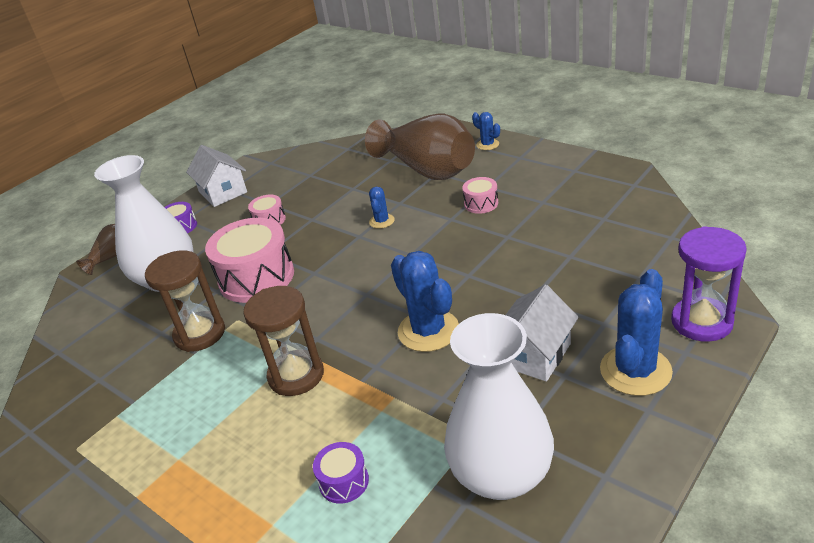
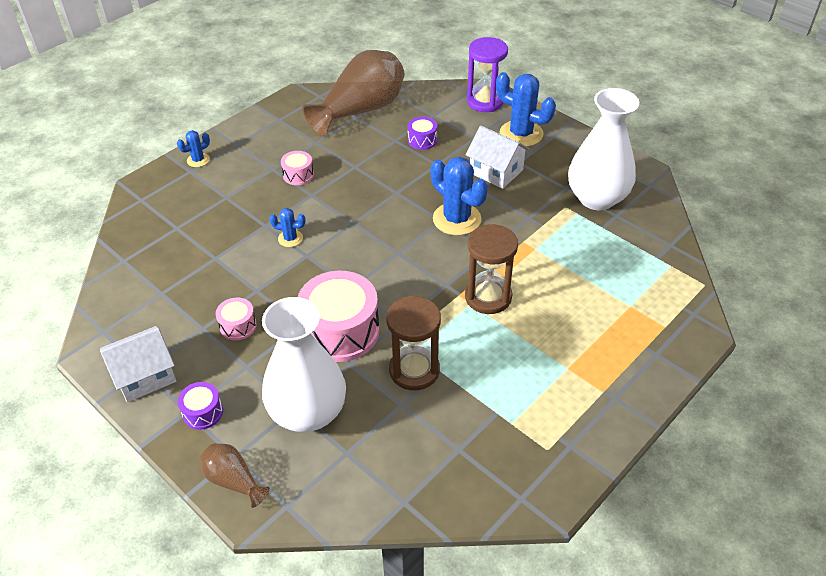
camera: 90 degrees left, 10 degrees up
(344, 481) = (597, 269): purple drum -> purple drum (422, 140)
(427, 170) = (216, 203): brown vase -> brown vase (361, 111)
(428, 331) = (456, 219): blue cactus -> blue cactus turned 75 degrees clockwise

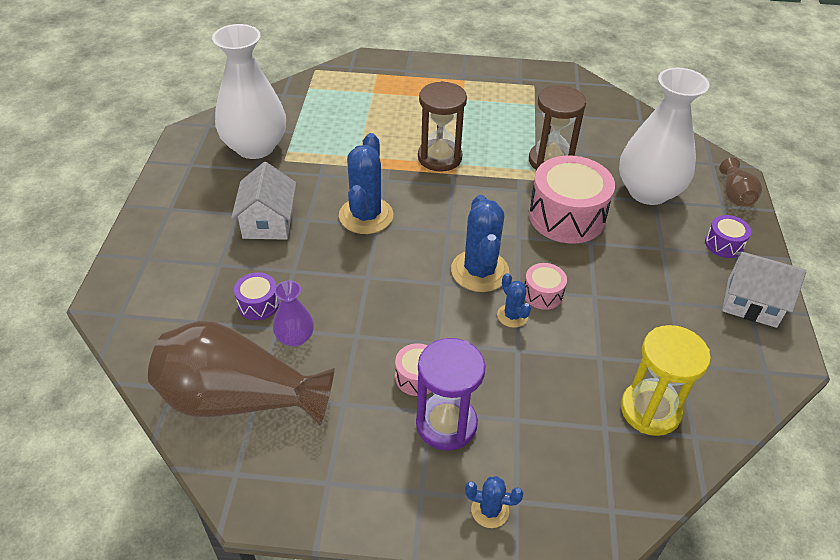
camera: 130 degrees left, 0 degrees up
(159, 253) = (650, 410): none -> yellow hourglass
(238, 326) = (640, 280): pink drum -> pink drum (542, 294)
(380, 144) = (295, 338): none -> purple vase
(485, 101) = (134, 289): purple hourglass -> purple hourglass (446, 424)
(521, 134) = (184, 232): blue cactus -> blue cactus (479, 271)

